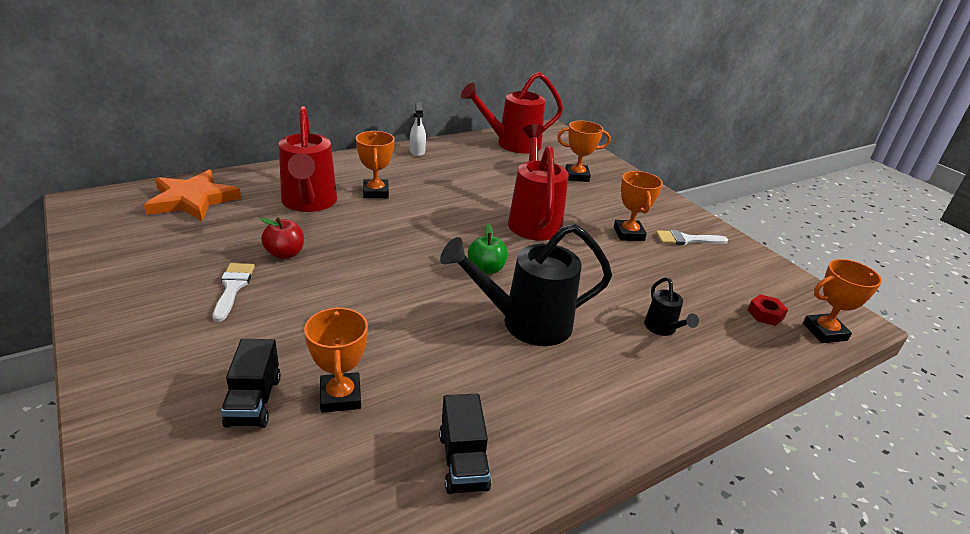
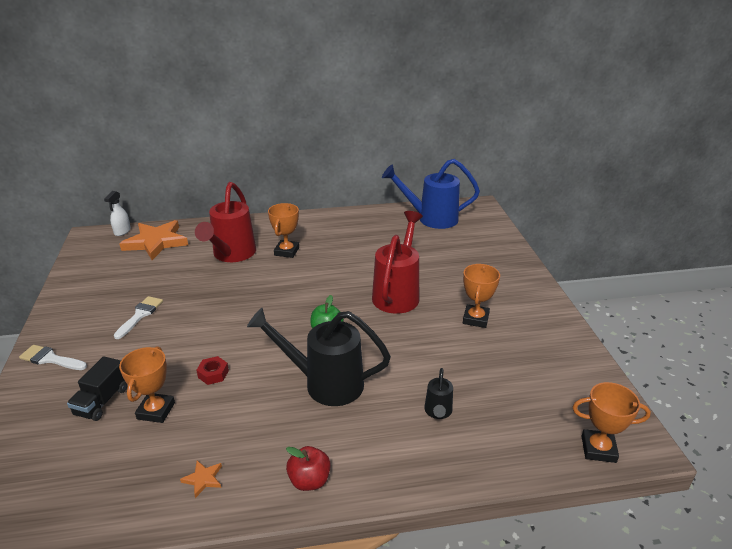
camera: 25 degrees right, 0 degrees up
(285, 254) = (189, 294): red apple -> red apple (309, 480)
(417, 152) = (344, 218): white spray bottle -> white spray bottle (122, 231)
(463, 461) = (203, 479): black truck -> orange star
(512, 144) = (431, 218): red watering can -> blue watering can
(577, 176) = (469, 256): orange trophy -> none
(686, 239) = (528, 333): white brush -> white brush (50, 359)
(765, 314) = (550, 419): red nut -> red nut (213, 374)

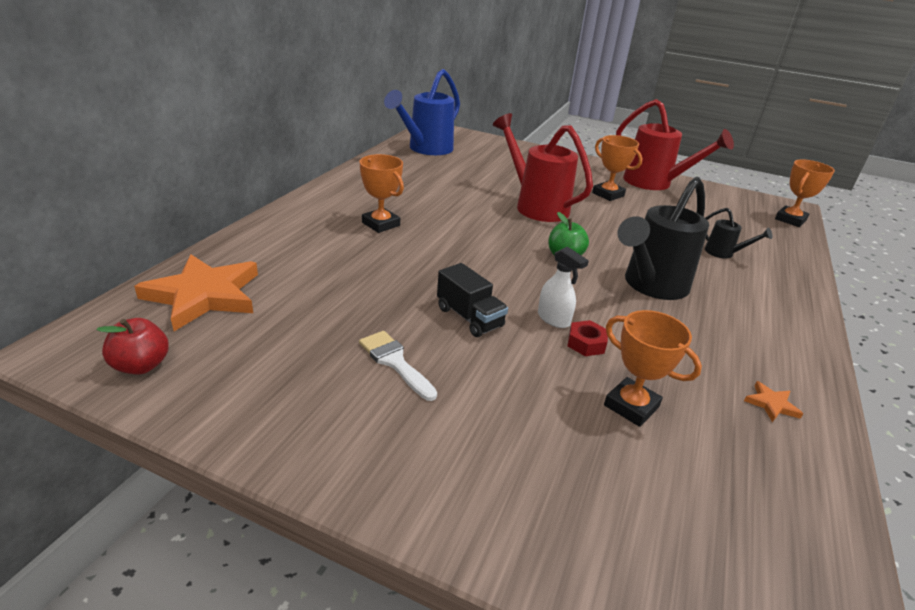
camera: 60 degrees left, 0 degrees up
(50, 359) = (422, 484): white brush -> none
(102, 401) = (580, 450): black truck -> black truck (469, 317)
(122, 231) = (109, 314): white spray bottle -> white spray bottle (553, 319)
(232, 255) = (335, 255): red watering can -> red watering can (654, 183)
(309, 480) = (791, 340): red apple -> red apple (141, 365)

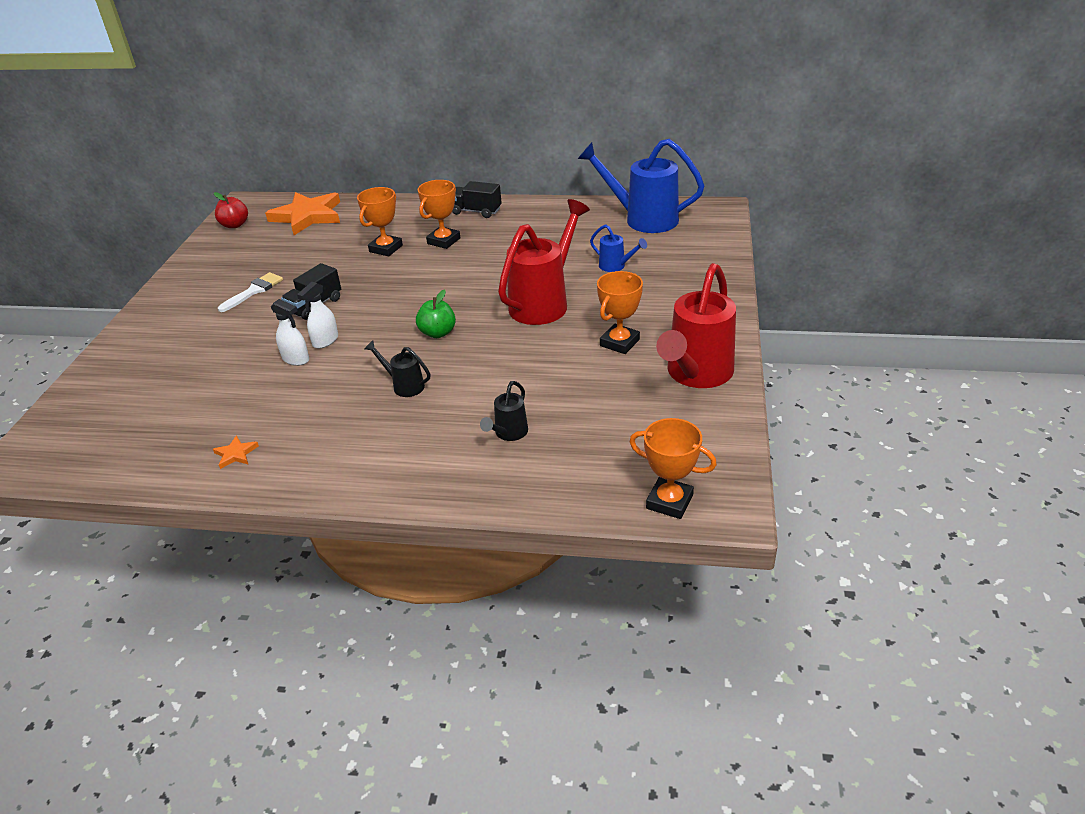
camera: 80 degrees right, 5 degrees up
(332, 199) = (476, 211): none -> black truck
(494, 172) = (615, 266): none -> blue watering can
(586, 343) = (296, 359): red nut -> white spray bottle
(631, 406) = (223, 385): orange trophy -> orange trophy (386, 248)
(651, 286) = (404, 386): black watering can -> black watering can, size x0.47

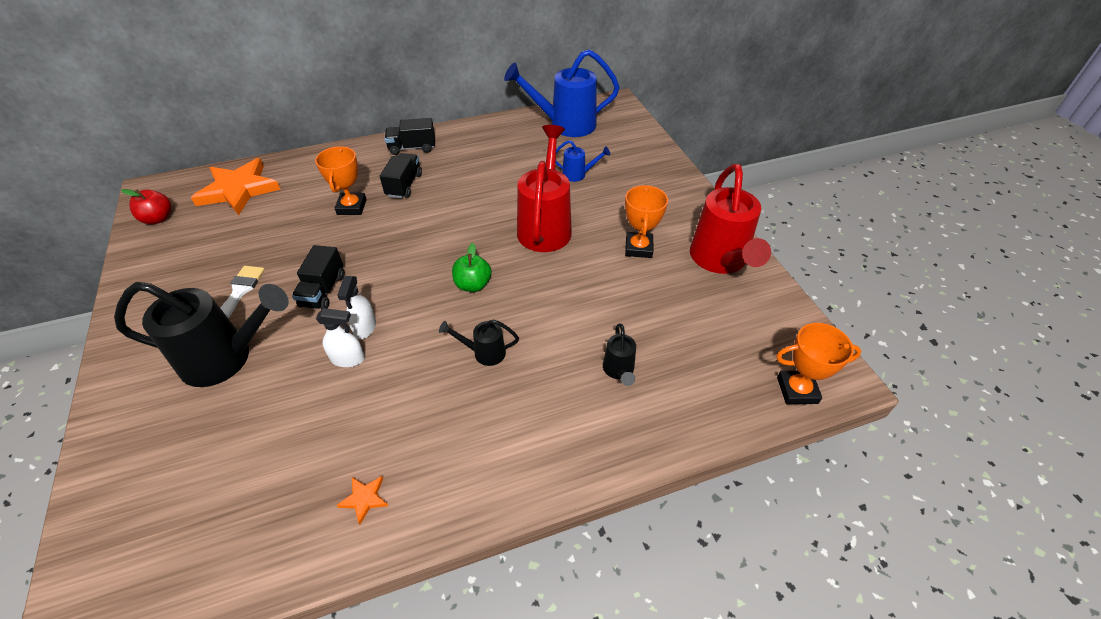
camera: 30 degrees left, 10 degrees up
(212, 334) = (226, 358): none -> black watering can
(443, 241) = (404, 185): orange trophy -> black truck

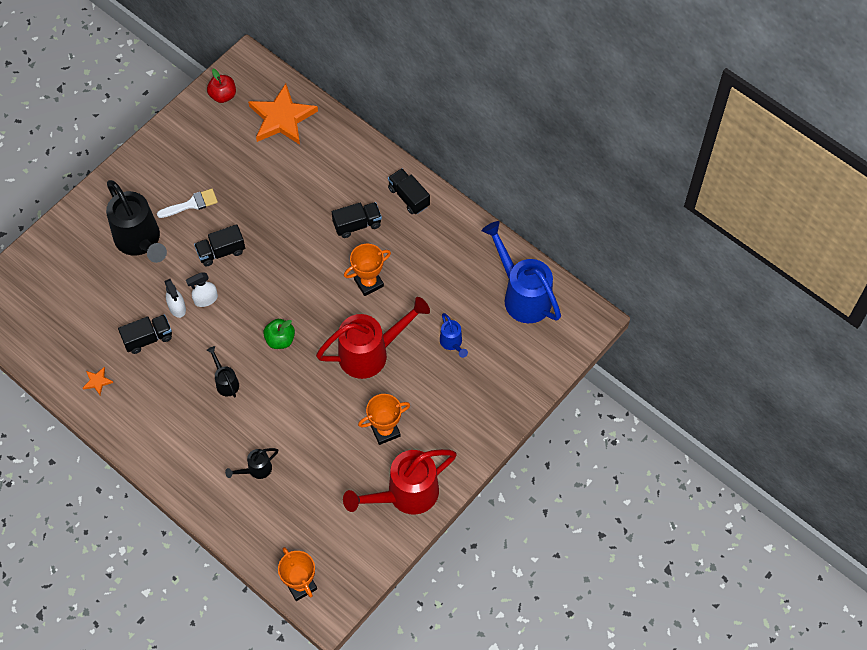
camera: 60 degrees right, 15 degrees up
(352, 207) = (310, 207): orange trophy -> orange trophy (368, 283)
(358, 407) = (148, 338): none -> black truck

